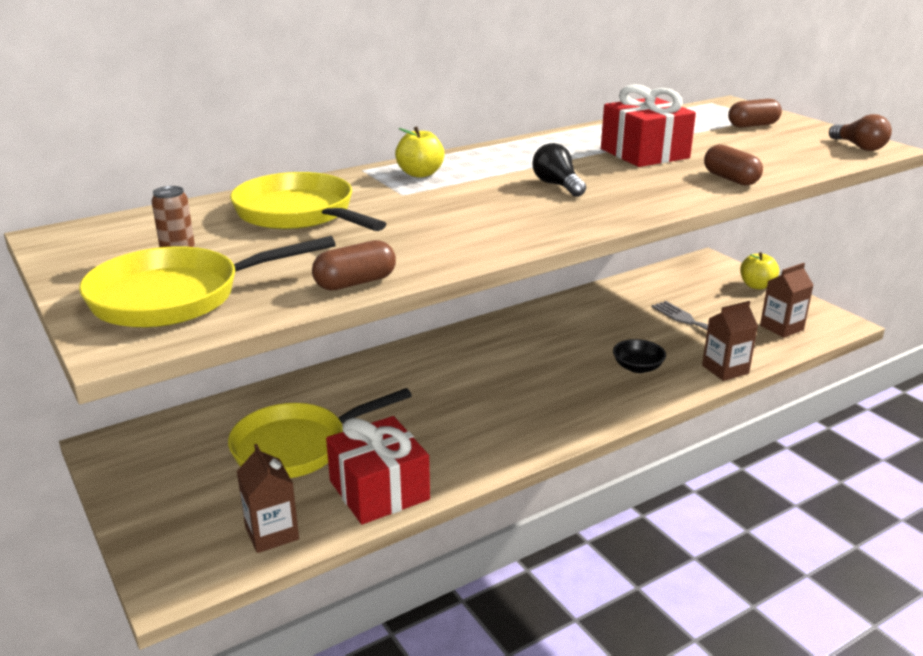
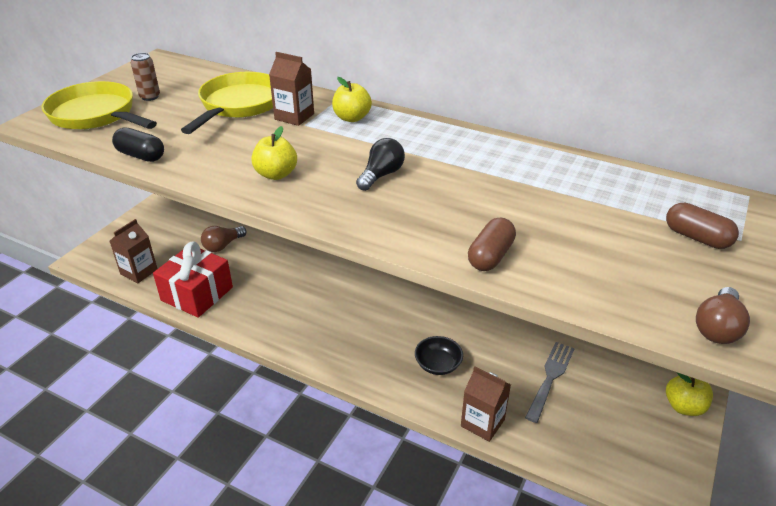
camera: 60 degrees right, 10 degrees up
(297, 447) = (223, 246): yellow pan -> brown light bulb
(355, 283) = (141, 156): brown capsule -> black capsule
(500, 224) = (276, 174): none -> yellow apple
(644, 153) = (513, 195): red gift -> none
(781, 327) = (607, 447): brown carton -> brown carton (294, 116)

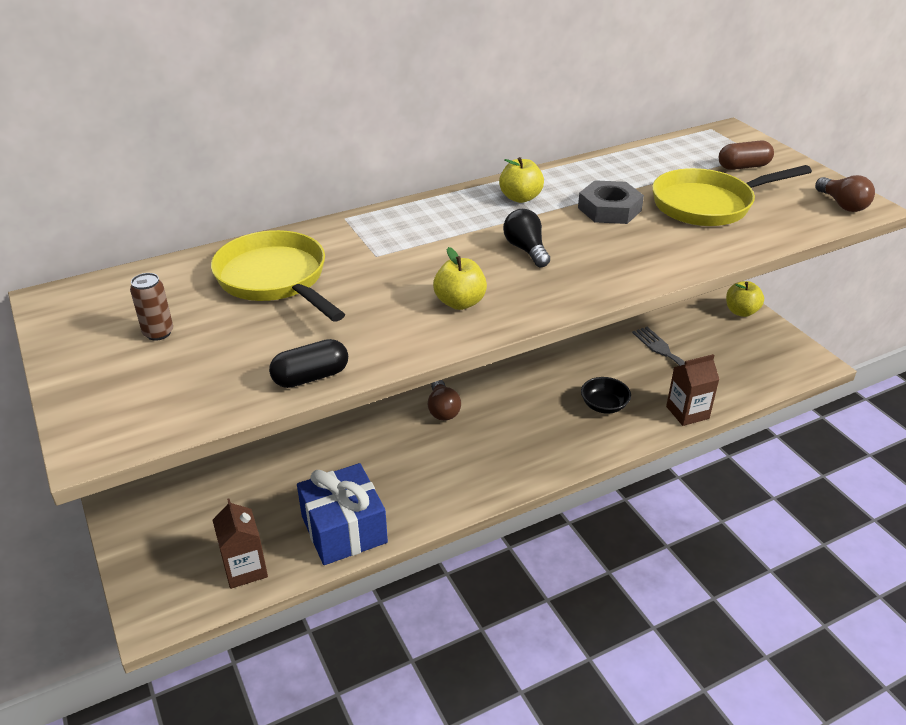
camera: 55 degrees left, 0 degrees up
(96, 115) = (149, 386): yellow pan -> yellow pan (707, 205)
(197, 294) = (344, 529): red gift -> blue gift
(223, 246) = (277, 477): brown light bulb -> brown light bulb (442, 409)
(294, 116) = (351, 255): brown carton -> none
(352, 118) = (398, 227): yellow apple -> yellow apple (520, 198)
(490, 256) = (698, 248): brown capsule -> none
(497, 191) = (609, 209): none -> grey nut

